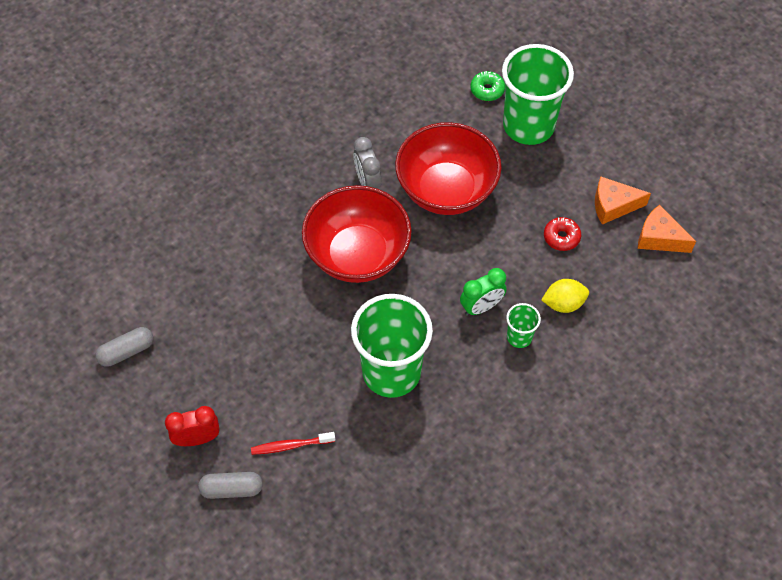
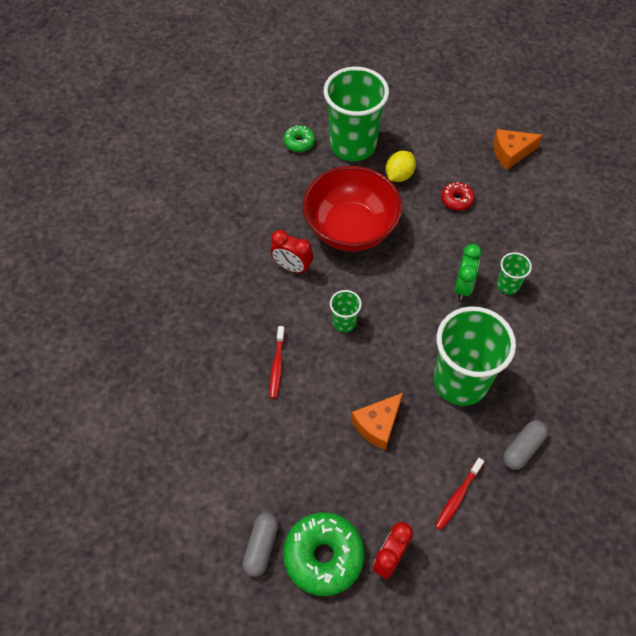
camera: 45 degrees left, 0 degrees up
(157, 395) = (323, 556): none -> green donut
(231, 489) = (456, 569): grey capsule -> grey capsule (523, 448)
(274, 243) = (277, 366): none -> red toothbrush
(357, 254) = (344, 322): red bowl -> green cup
(367, 182) = (292, 267): grey clock -> red clock
(563, 303) = (507, 240): yellow lemon -> yellow lemon (399, 175)
(613, 206) = (462, 155): orange cheese -> orange cheese (377, 425)

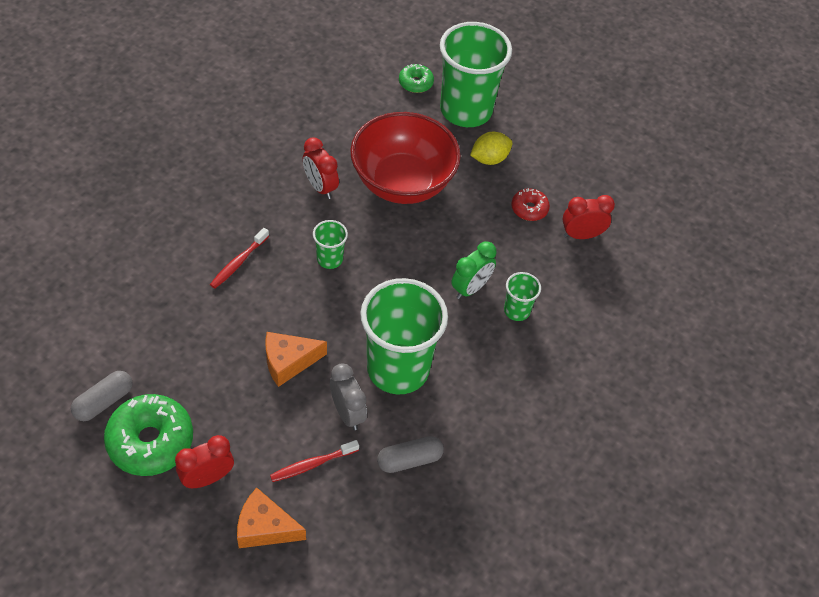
camera: 25 degrees right, 5 degrees down
(451, 439) = (347, 413): none -> grey clock
(507, 200) = (581, 235): none -> red clock
(511, 153) = (622, 194): orange cheese -> orange cheese (265, 528)

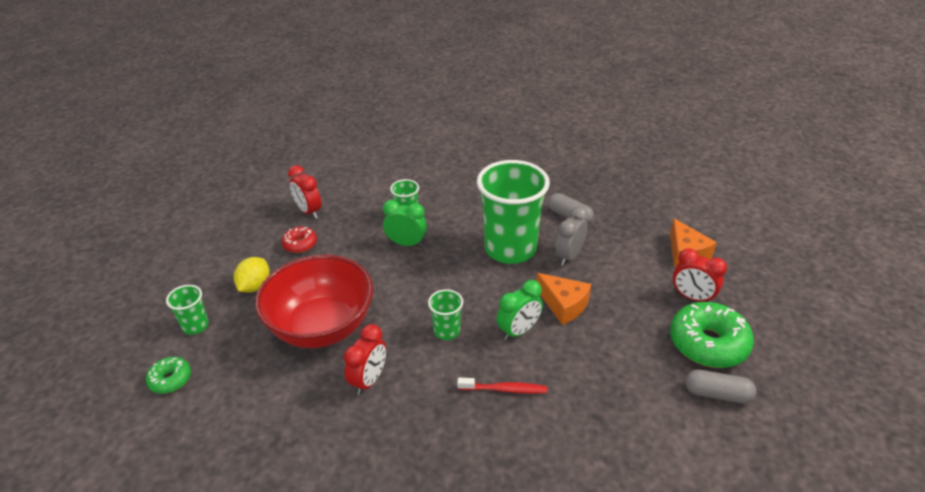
camera: 115 degrees left, 15 degrees down
(287, 308) = (519, 331): none -> green clock
(312, 464) = (622, 254): red toothbrush -> none
(466, 110) = (195, 326): green cup -> green cup, size x0.45
(489, 159) = (255, 286): yellow lemon -> yellow lemon turned 75 degrees clockwise

